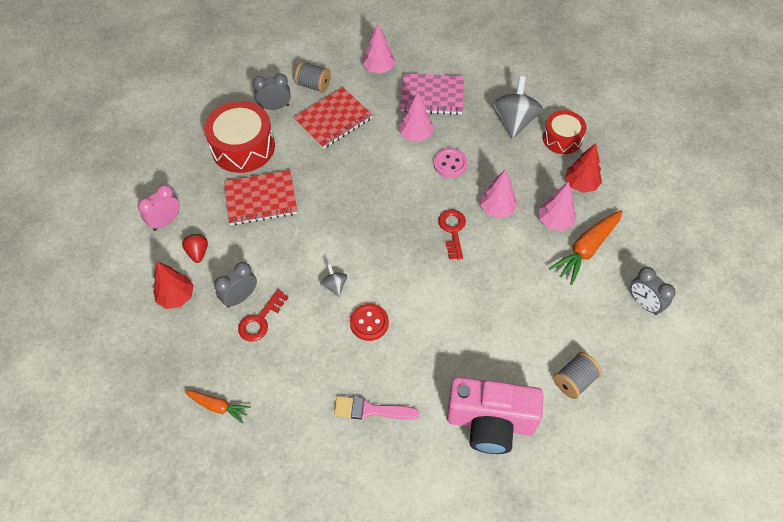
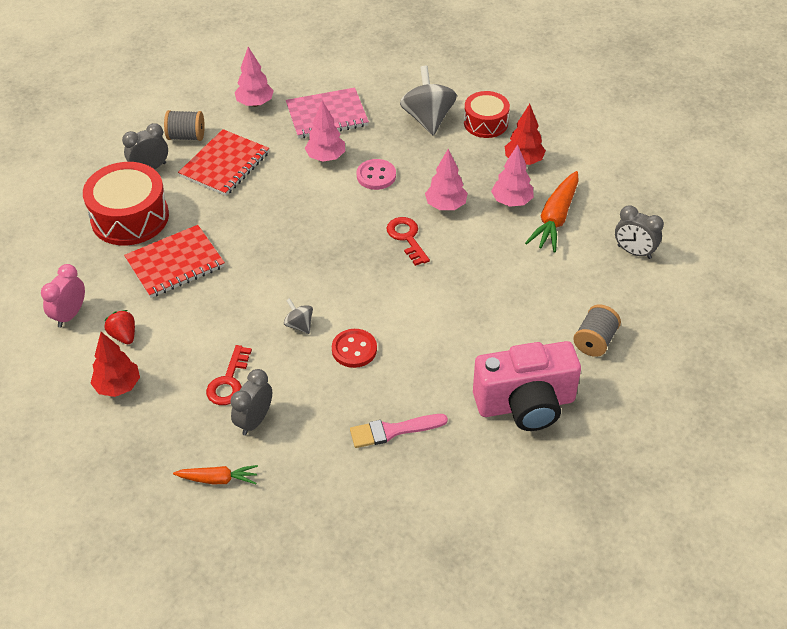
camera: 20 degrees left, 10 degrees down
(240, 297) = (195, 366): grey clock -> grey clock (254, 421)

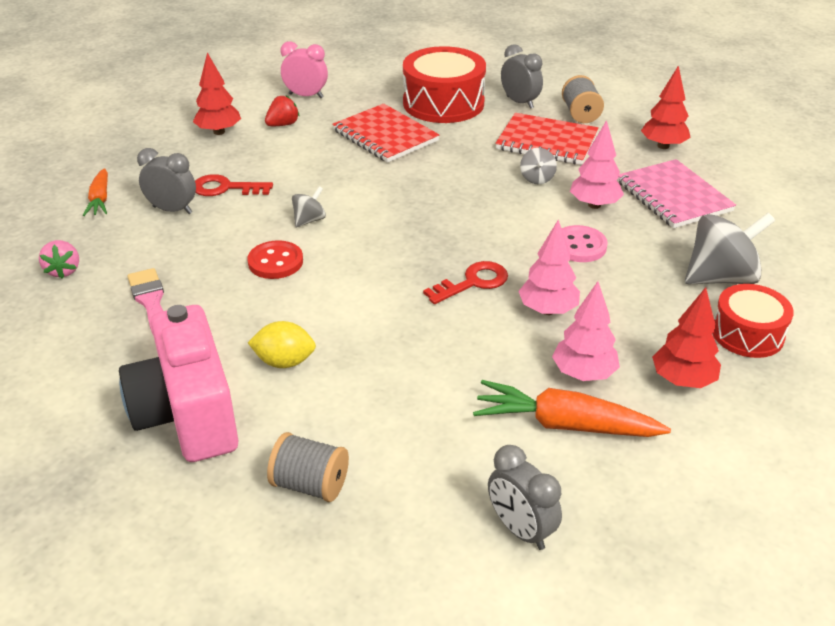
camera: 80 degrees right, 10 degrees down
(255, 103) = (663, 146): pink tree -> red tree
(279, 181) = (537, 178): none -> grey spinning top
(332, 498) = (63, 271): none -> pink strawberry
(477, 349) = (284, 362): none -> yellow lemon
(634, 252) = (520, 530): grey clock -> grey clock turned 60 degrees counterclockwise

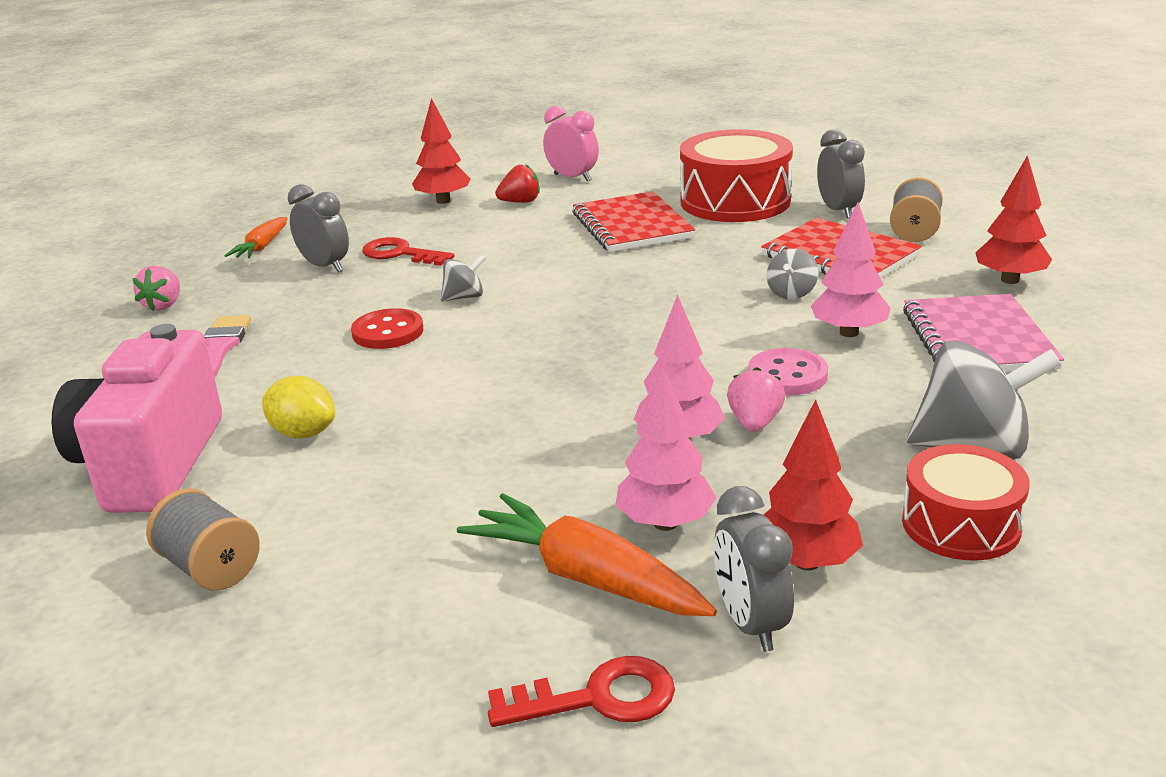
camera: 25 degrees right, 10 degrees down
(473, 282) = (605, 392): red key -> red key (597, 698)
(520, 530) = (415, 689): grey clock -> grey clock (751, 624)
(585, 287) = (755, 423): none -> pink strawberry

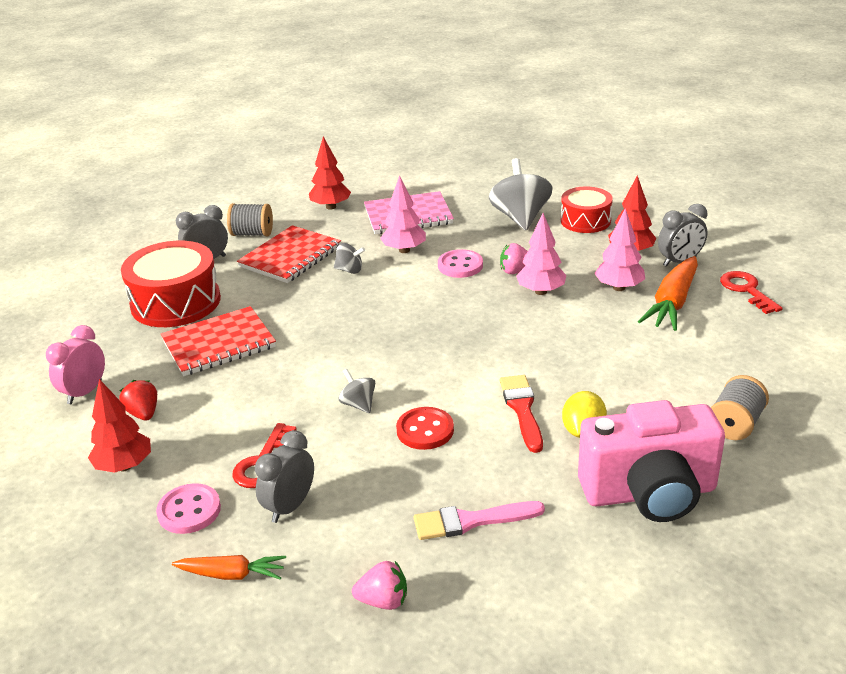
camera: 100 degrees left, 5 degrees up
(358, 228) = (189, 511): none -> pink button
(381, 395) = (522, 409): none -> red brush

